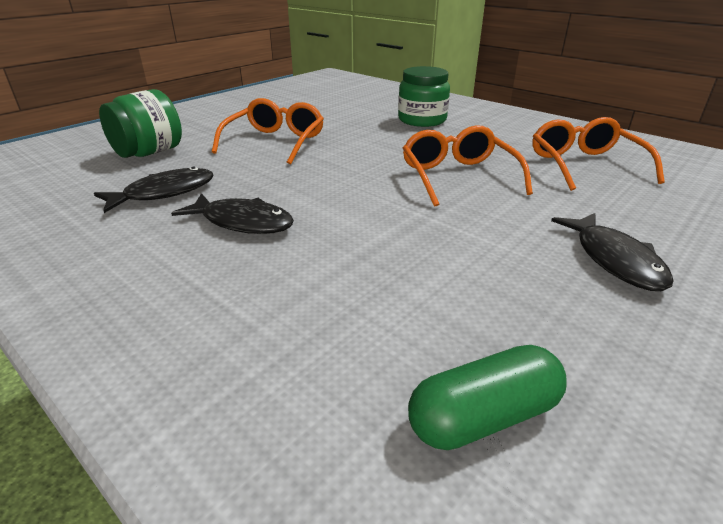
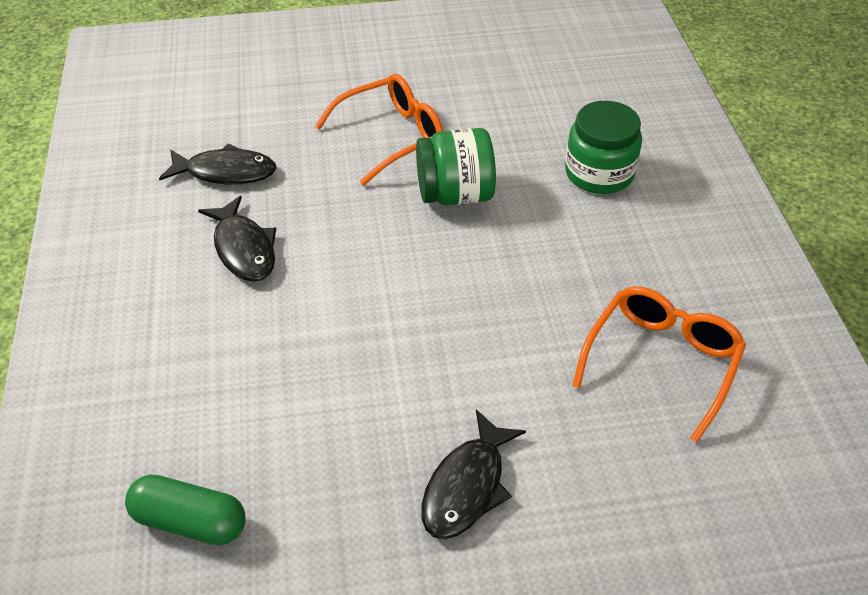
camera: 40 degrees right, 15 degrees up
(149, 153) = (267, 97): green jar -> green jar (455, 194)
(458, 176) = (494, 296): orange glasses -> none

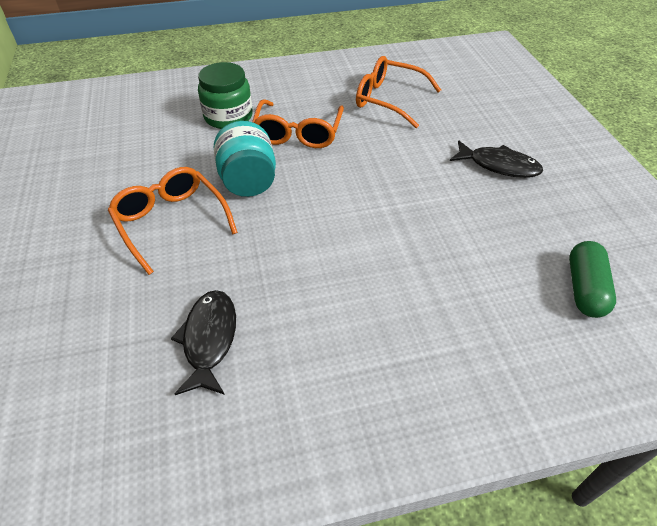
camera: 95 degrees left, 0 degrees up
(244, 249) = (318, 305): black fish -> none
(455, 194) = (248, 181): green jar -> turquoise jar
(559, 243) = (298, 133): none -> orange glasses

